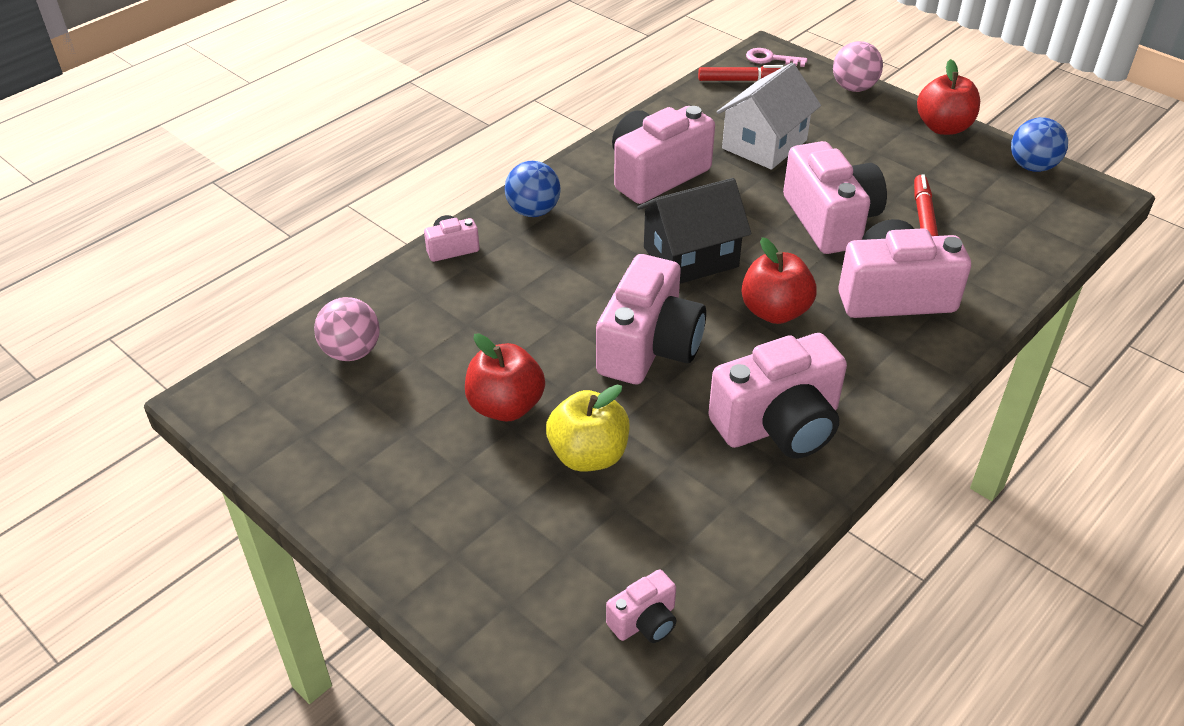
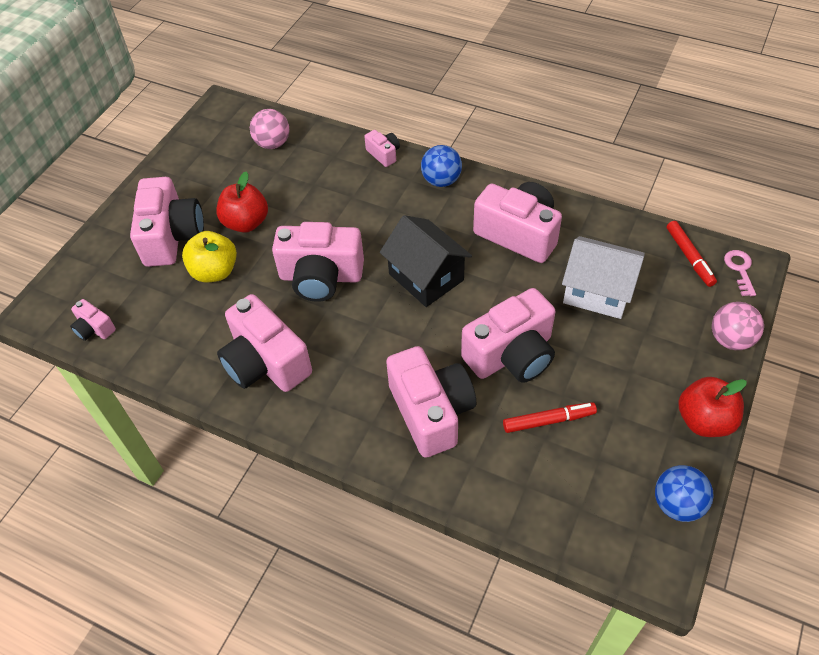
camera: 75 degrees right, 10 degrees up
(488, 498) = (172, 236): none -> pink camera
(775, 311) = (382, 339): red apple -> none

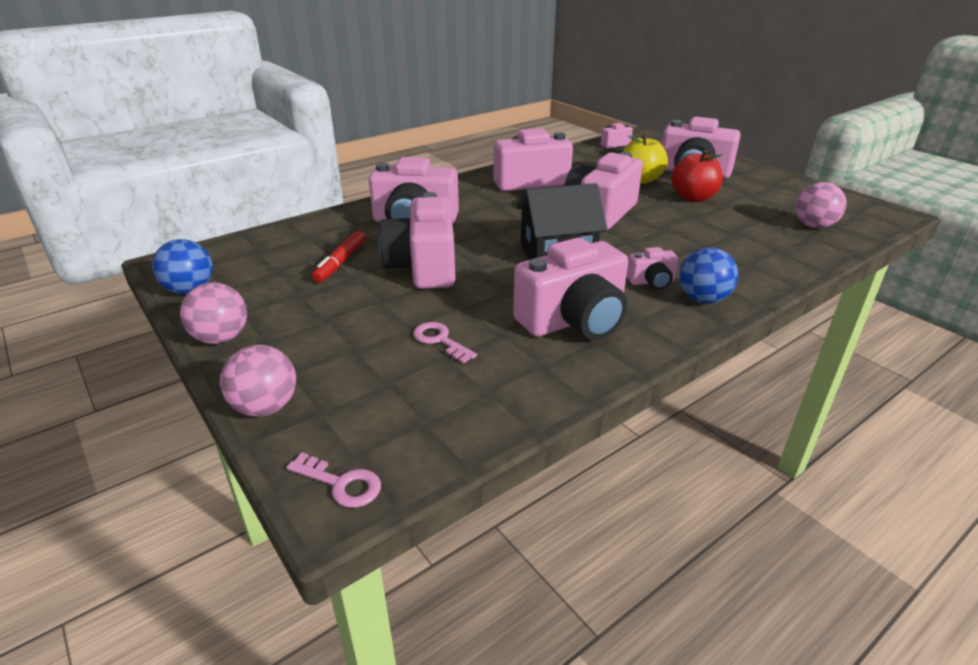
camera: 115 degrees right, 20 degrees down
(383, 154) = (771, 277): pink camera -> pink camera (651, 282)
(597, 291) = (440, 340): white house -> pink key
(689, 257) = (413, 442): red marker -> none
(704, 420) = (221, 338): red apple -> pink ball

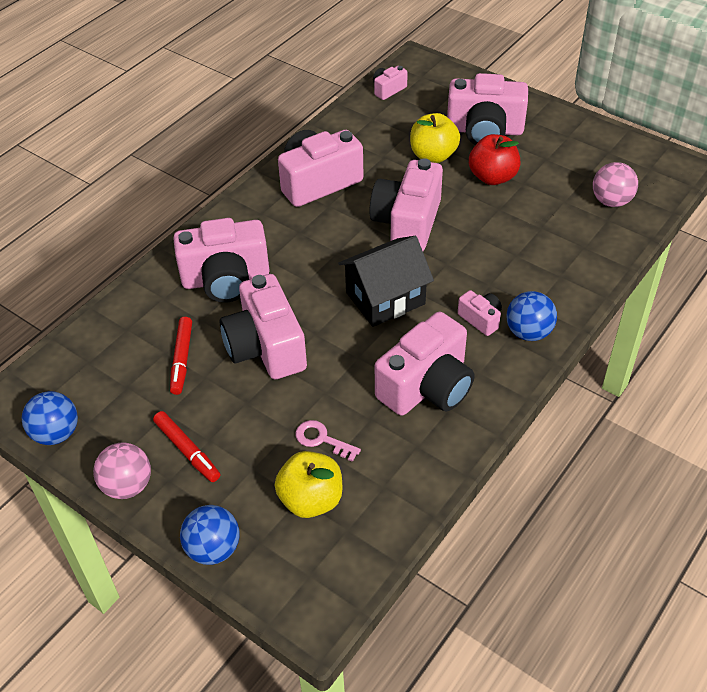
camera: 15 degrees left, 15 degrees up
(266, 407) = (213, 549): pink ball -> blue ball
(299, 323) = (187, 450): none -> red marker
(341, 483) = (311, 601): pink key -> none
(399, 387) = (311, 500): none -> yellow apple
(651, 282) = (480, 319): pink camera -> pink camera turned 105 degrees counterclockwise

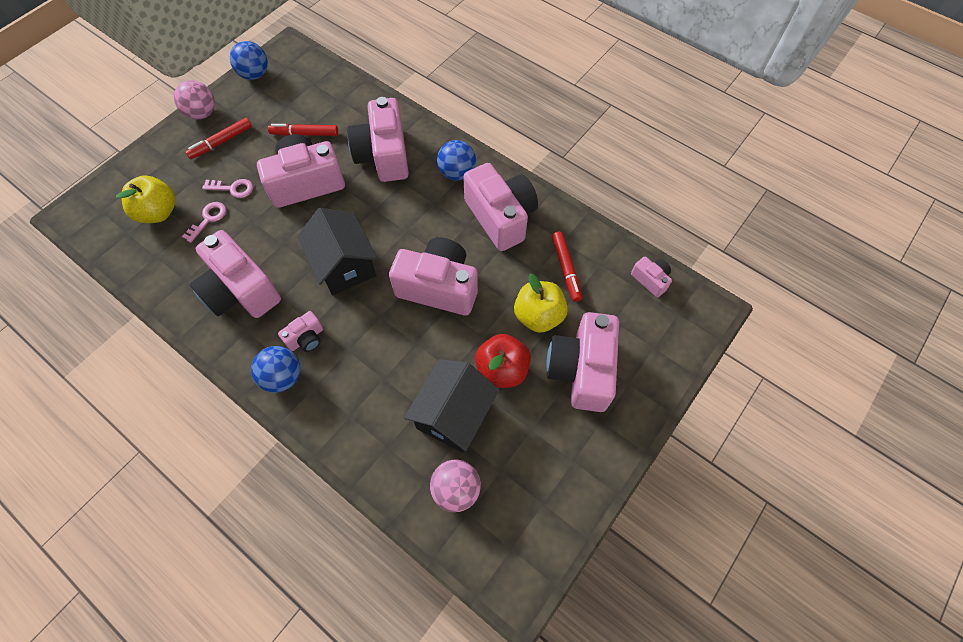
camera: 90 degrees right, 15 degrees up
(213, 549) = (139, 160): blue ball -> blue ball (457, 173)
(271, 422) = (233, 188): none -> pink key
(379, 138) = (566, 269): none -> red marker
(543, 206) = (453, 414): none -> black house

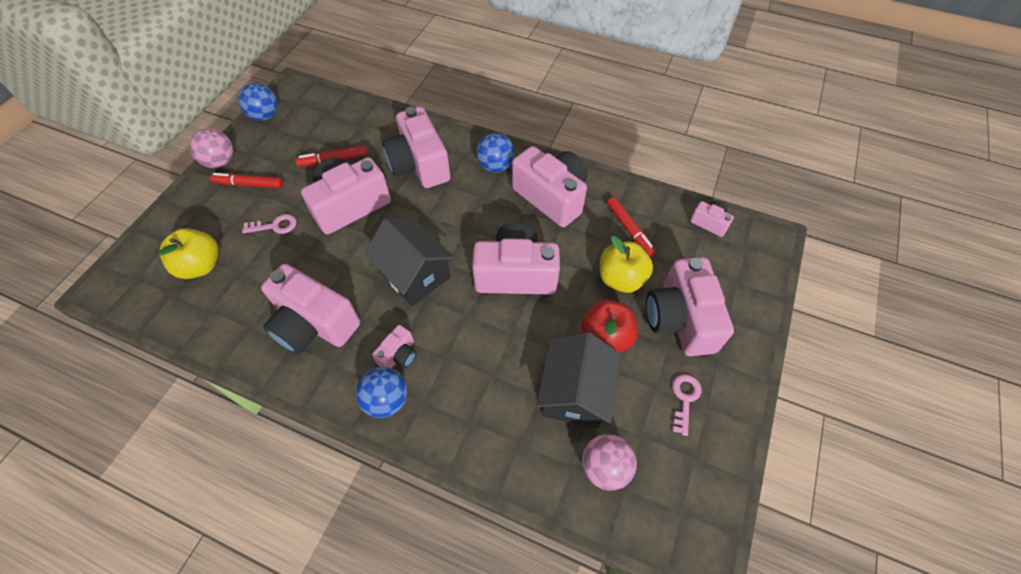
camera: 15 degrees left, 5 degrees down
(208, 219) = (257, 261): pink key -> pink key (684, 399)
(221, 142) = (249, 184): red marker -> red marker turned 60 degrees clockwise

